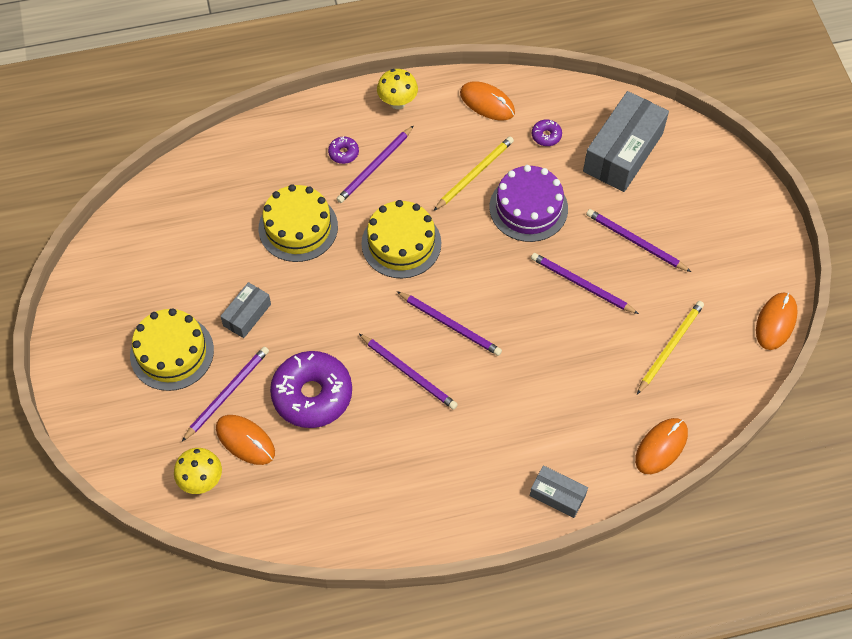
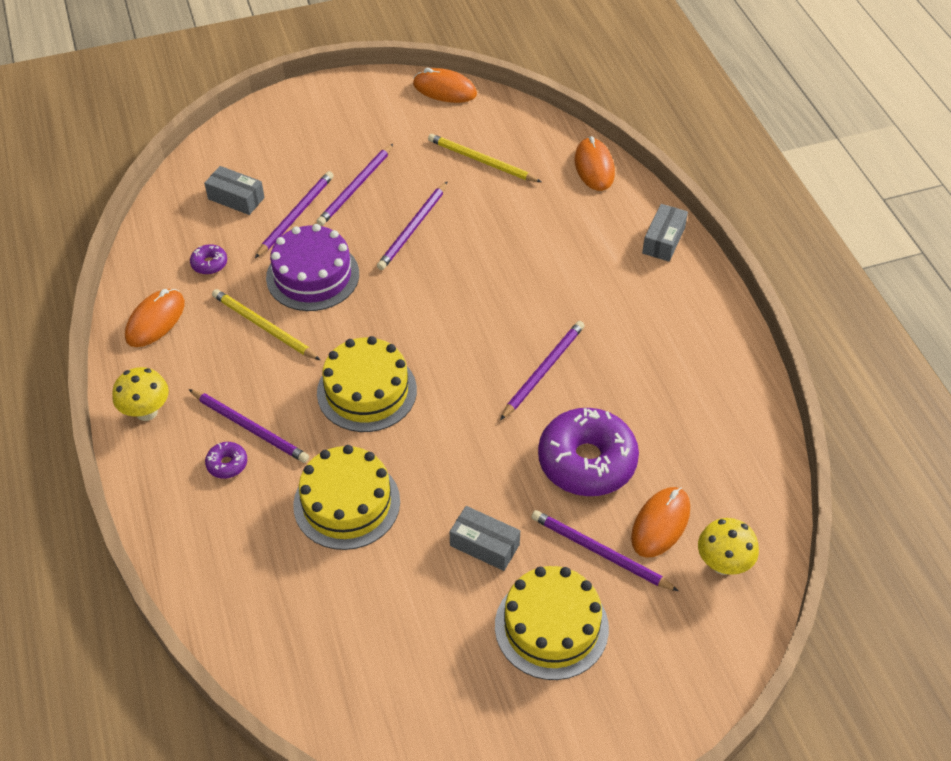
camera: 95 degrees left, 10 degrees down
(450, 325) = (476, 337): purple pencil -> purple pencil (296, 215)
(623, 152) = (236, 198): grey box -> grey box, size x0.52
(661, 447) = (594, 167): orange mouse -> orange mouse turned 45 degrees clockwise

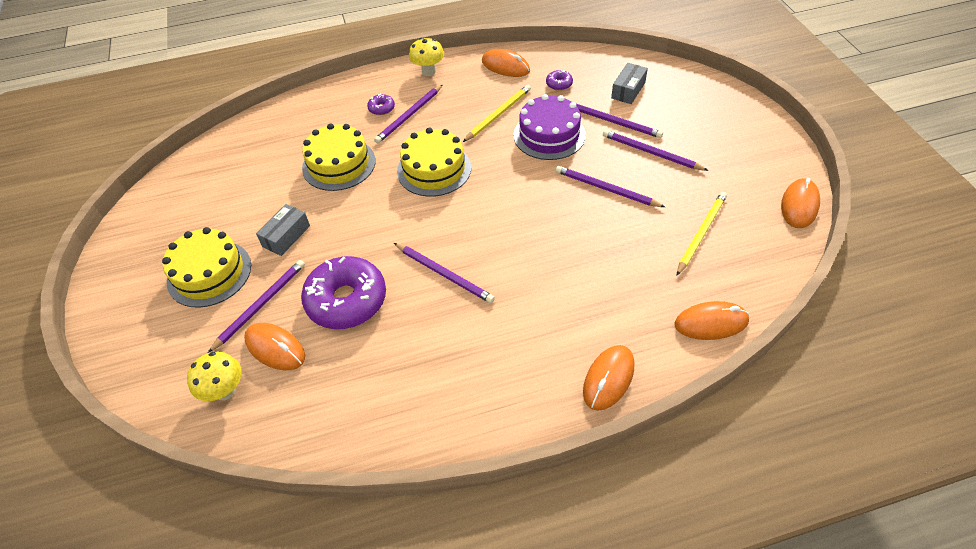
camera: 95 degrees right, 0 degrees up
(663, 240) = (608, 378): grey box -> orange mouse

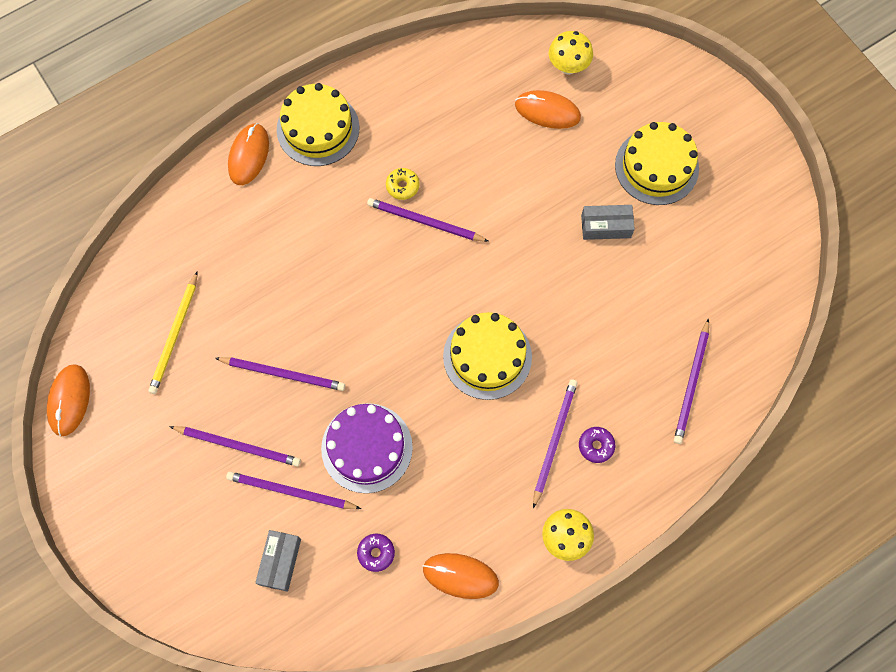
camera: 160 degrees right, 20 degrees up
(261, 305) = (585, 147): purple pencil -> purple pencil (691, 384)
(286, 236) = (606, 226): grey box -> grey box turned 75 degrees clockwise
(339, 164) = (602, 337): yellow cake -> yellow cake (318, 128)
(346, 300) = (507, 171): purple donut -> none
(453, 310) = (402, 186): none -> yellow donut
(498, 114) = (440, 470): yellow pencil -> none
(711, 323) = (163, 230): orange mouse -> none

